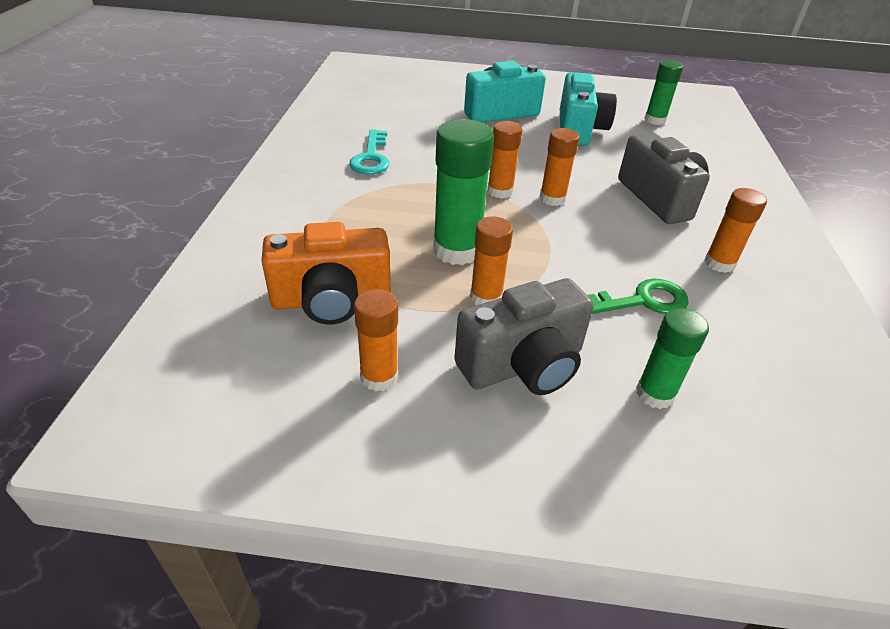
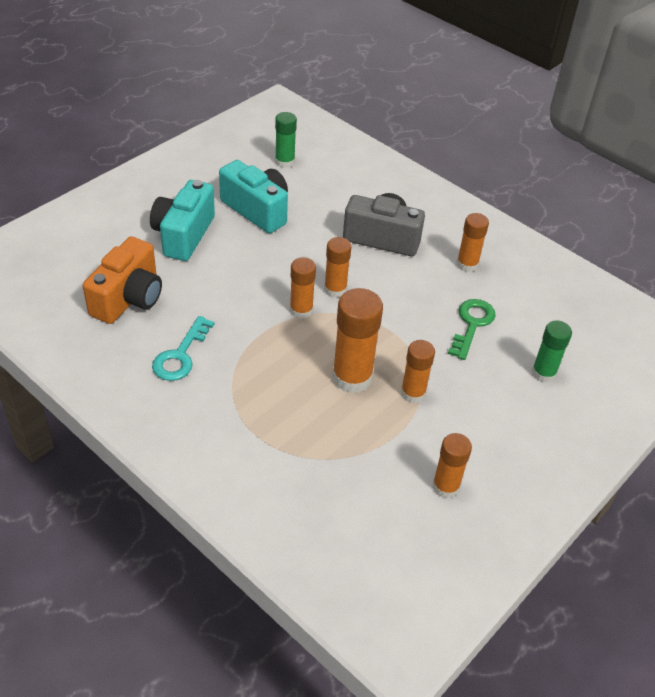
camera: 55 degrees left, 5 degrees up
(331, 300) = (353, 474): orange camera -> orange camera (129, 298)
(371, 158) = (180, 355): turquoise key -> turquoise key turned 75 degrees clockwise
(457, 250) = (352, 377): green glue stick -> orange glue stick
(523, 365) = (484, 413): grey camera -> none

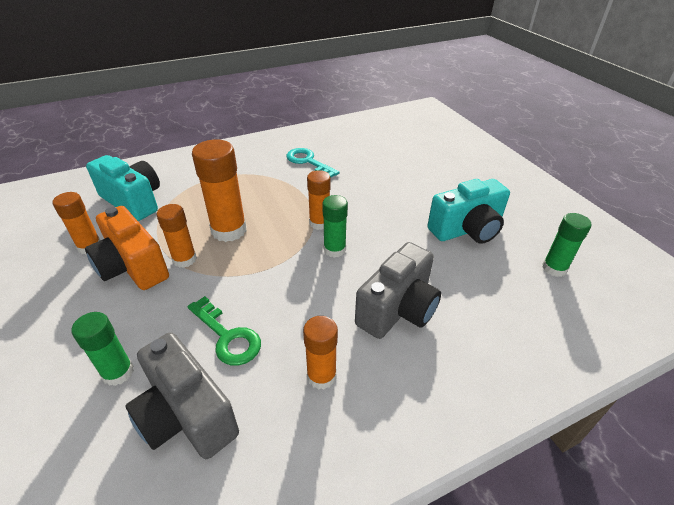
camera: 115 degrees right, 5 degrees down
(129, 298) = (375, 152): orange camera -> orange camera (133, 266)
(183, 235) = (439, 184): turquoise camera -> turquoise camera (133, 201)
(335, 289) = (334, 249): orange glue stick -> green glue stick
(541, 320) = (186, 415): none -> grey camera

